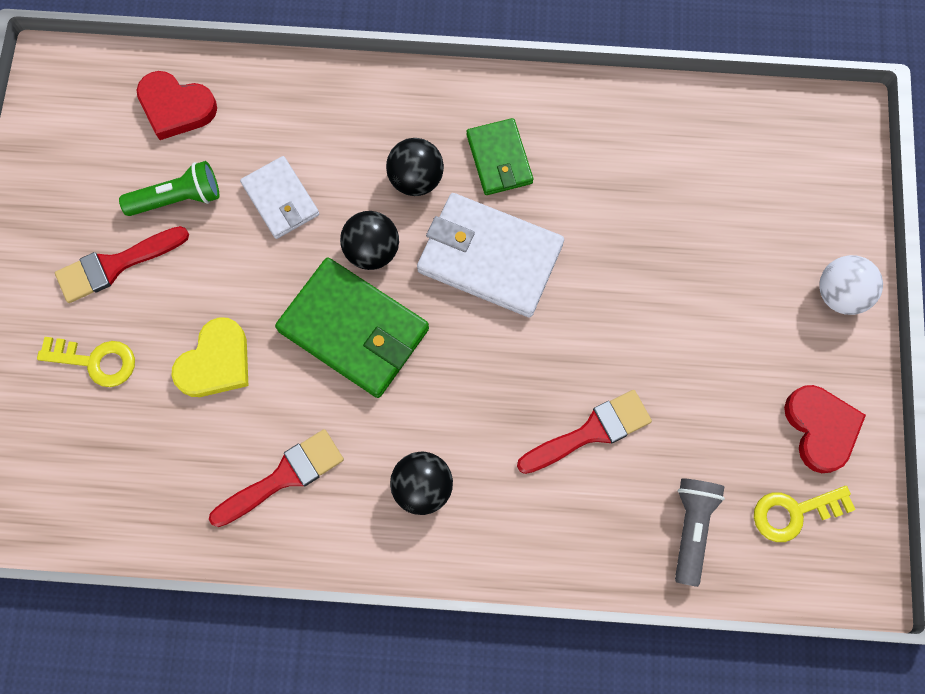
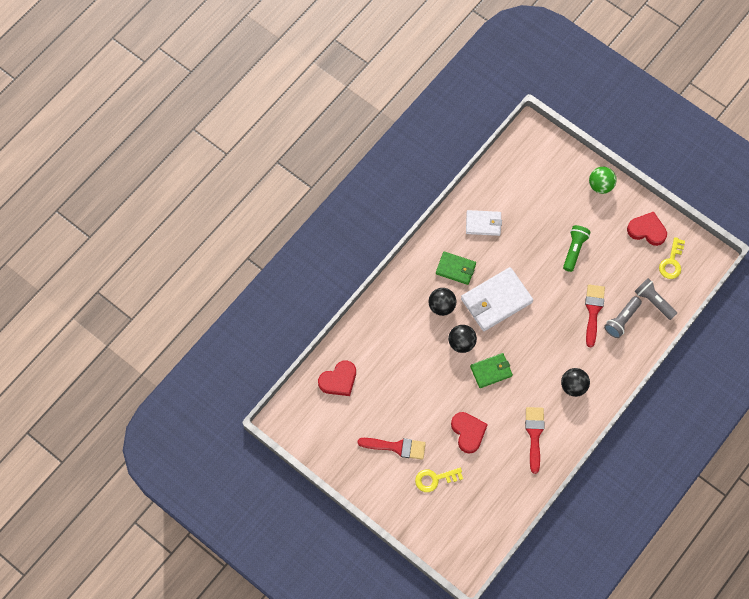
camera: 55 degrees left, 5 degrees down
(95, 361) = (435, 479): yellow key -> yellow key turned 150 degrees counterclockwise
(115, 265) = (396, 447): red brush -> red brush turned 90 degrees counterclockwise
(178, 198) = (383, 404): green flashlight -> green flashlight (574, 250)
(216, 362) = (468, 432): yellow heart -> red heart
(281, 199) = (413, 364): white wallet -> white wallet (483, 224)
(354, 330) = (491, 371): green wallet -> green wallet, size x0.59
(611, 493) = (621, 320): none -> grey flashlight
(840, 294) = (600, 185): white ball -> green ball

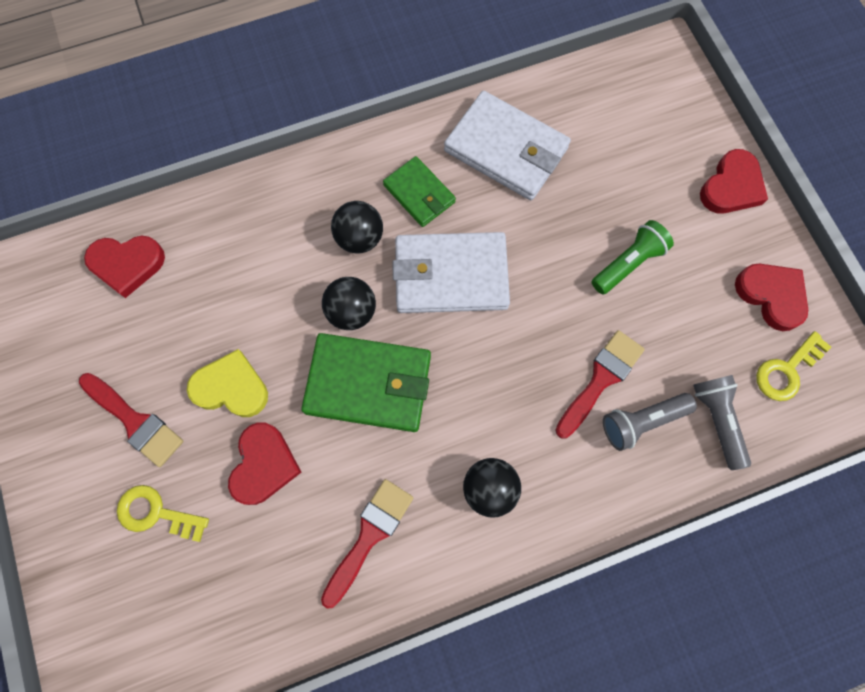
camera: 30 degrees right, 5 degrees up
(429, 408) = (231, 387): none -> yellow heart
(483, 224) = (506, 149): white wallet -> white wallet, size x1.70
(491, 371) = (368, 384): green wallet -> green wallet, size x1.70
(600, 185) = (731, 187): green ball -> red heart

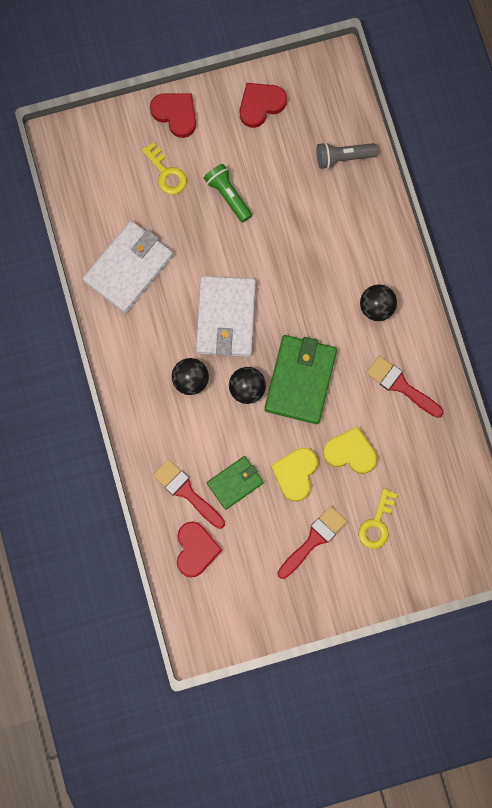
camera: 85 degrees left, 5 degrees up
(264, 465) = (350, 452): red heart -> yellow heart
(419, 194) = (159, 334): green wallet -> green wallet (235, 483)
(601, 379) = (310, 226): red brush -> red brush (186, 492)
(641, 421) = (340, 205): grey flashlight -> none
(786, 370) = (313, 107): yellow key -> yellow key (166, 173)

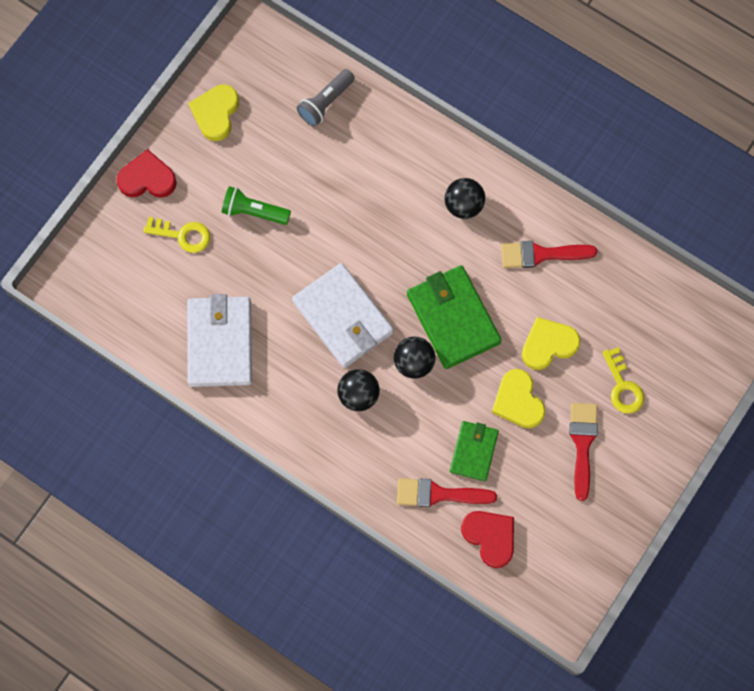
camera: 40 degrees left, 5 degrees down
(260, 105) = (216, 113): red heart -> yellow heart

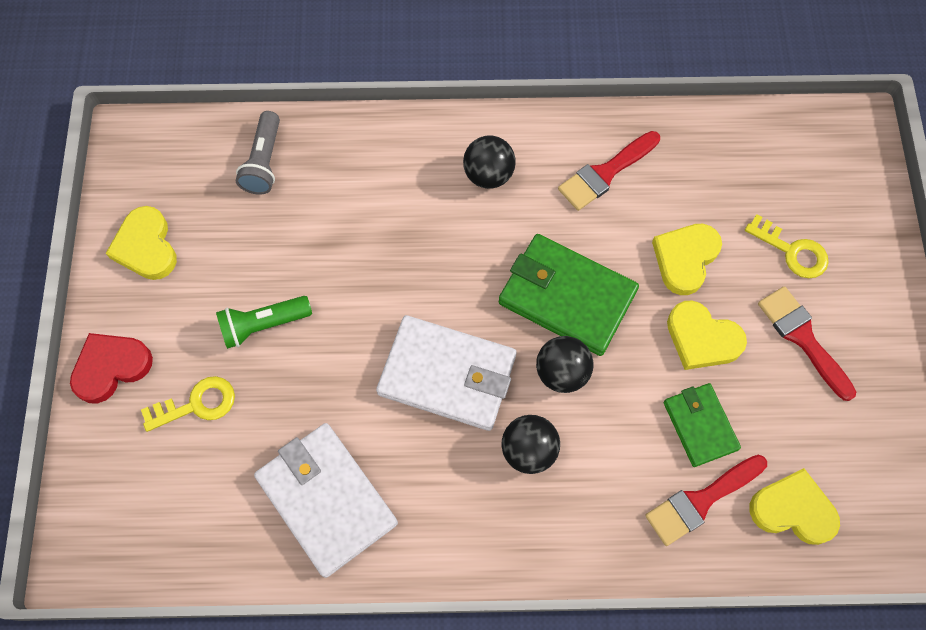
camera: 35 degrees left, 5 degrees down
(490, 537) = (792, 509): red heart -> yellow heart

